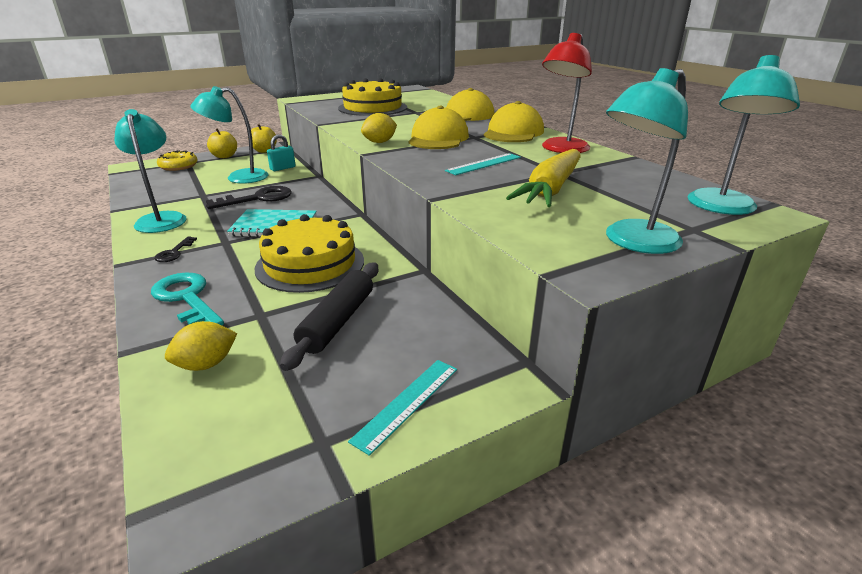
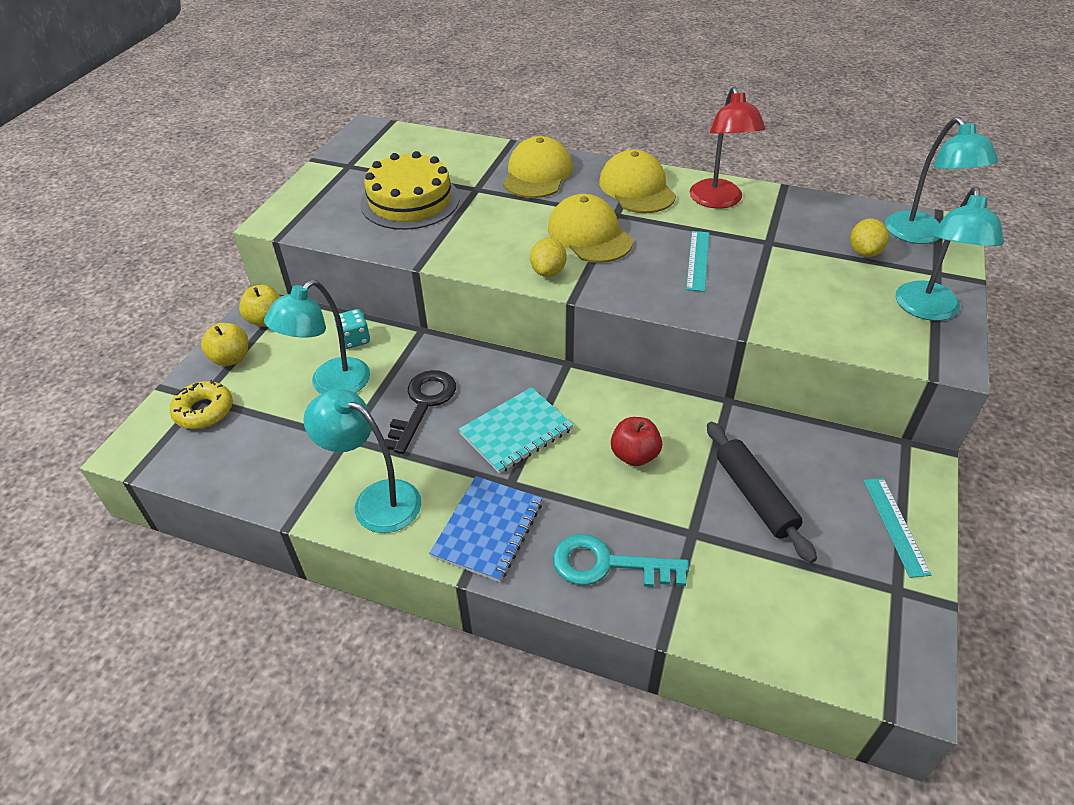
camera: 40 degrees left, 15 degrees up
(174, 252) = (488, 530): black key -> blue notebook
(206, 364) = (738, 601): yellow lemon -> yellow lemon (864, 252)
(283, 168) = (354, 339): turquoise padlock -> turquoise dice
(310, 264) = (634, 455): yellow cake -> red apple
(551, 189) = (798, 272): yellow carrot -> none

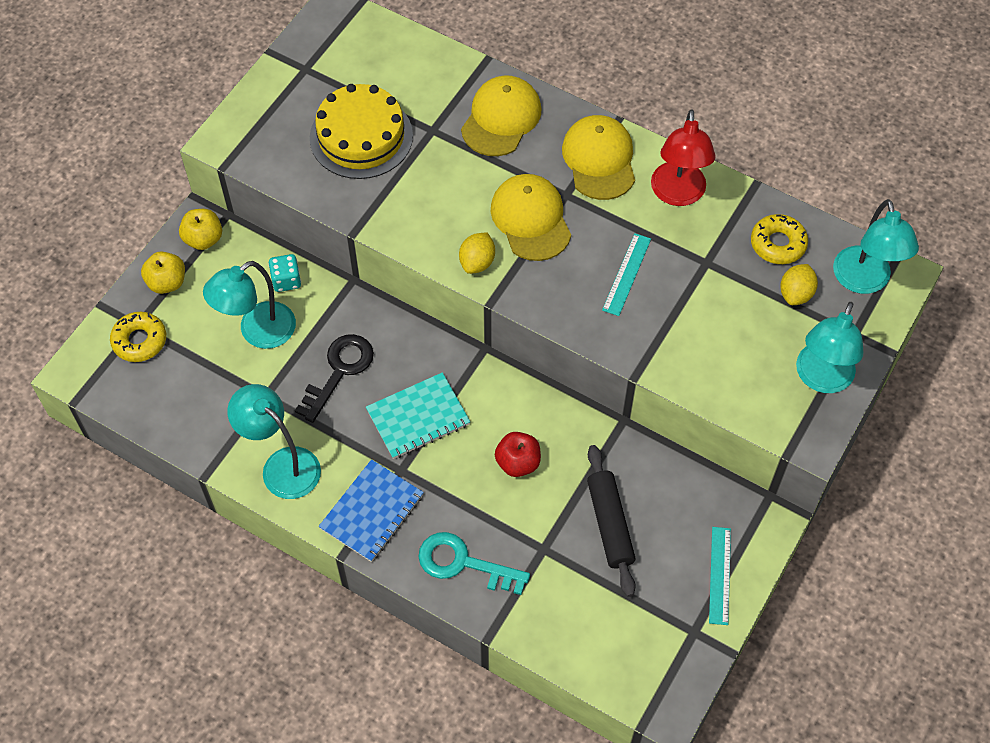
camera: 10 degrees right, 15 degrees up
(827, 221) = (778, 244): none -> yellow donut

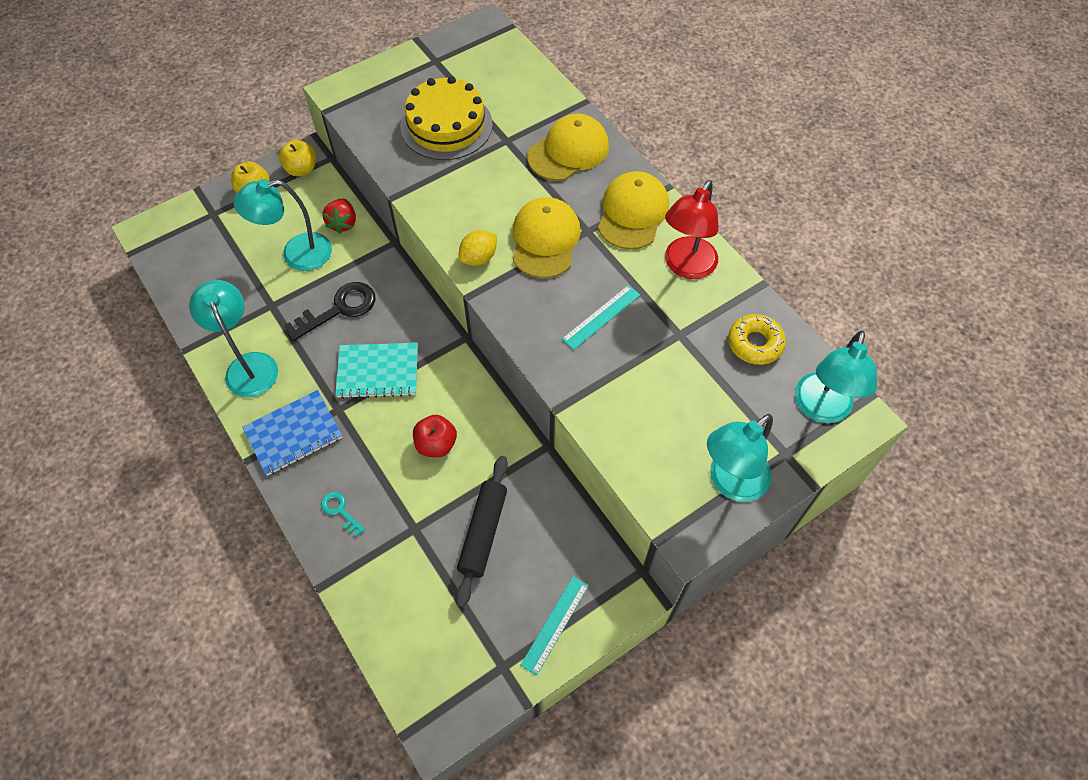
camera: 25 degrees right, 0 degrees up
(139, 341) = (206, 226): yellow donut -> none
(286, 280) = (343, 223): turquoise dice -> red strawberry
(463, 563) = (340, 511): turquoise key -> turquoise key, size x0.53
(796, 293) = (748, 394): yellow lemon -> none

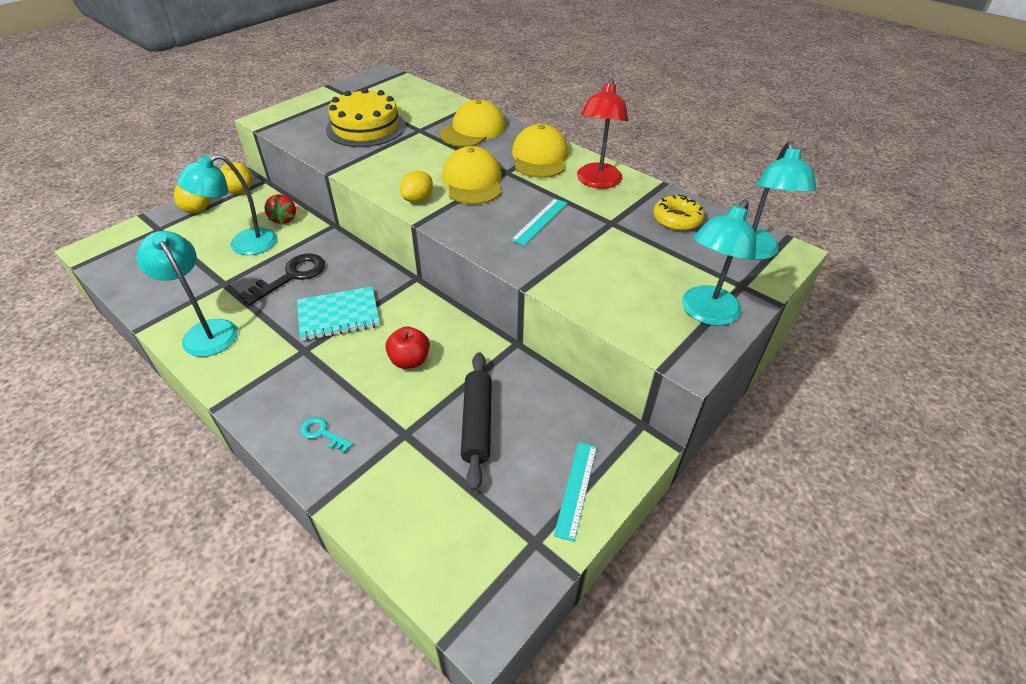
camera: 15 degrees left, 15 degrees down
(293, 434) = (261, 377): blue notebook -> none

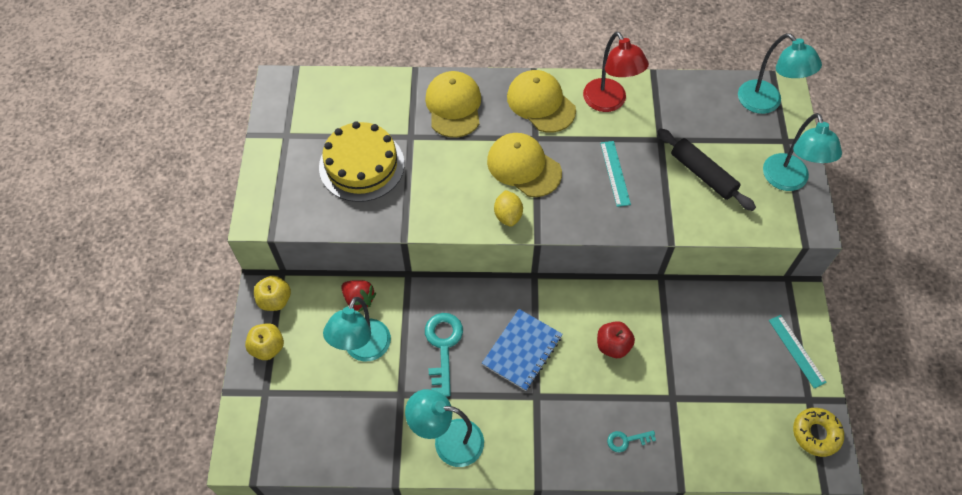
camera: 40 degrees left, 15 degrees up
(291, 276) = (443, 346): black key -> turquoise key
(338, 315) = (522, 350): turquoise notebook -> blue notebook
(477, 423) = (703, 355): black rolling pin -> black rolling pin (703, 174)
(677, 219) = (696, 105): yellow donut -> yellow donut (816, 434)

